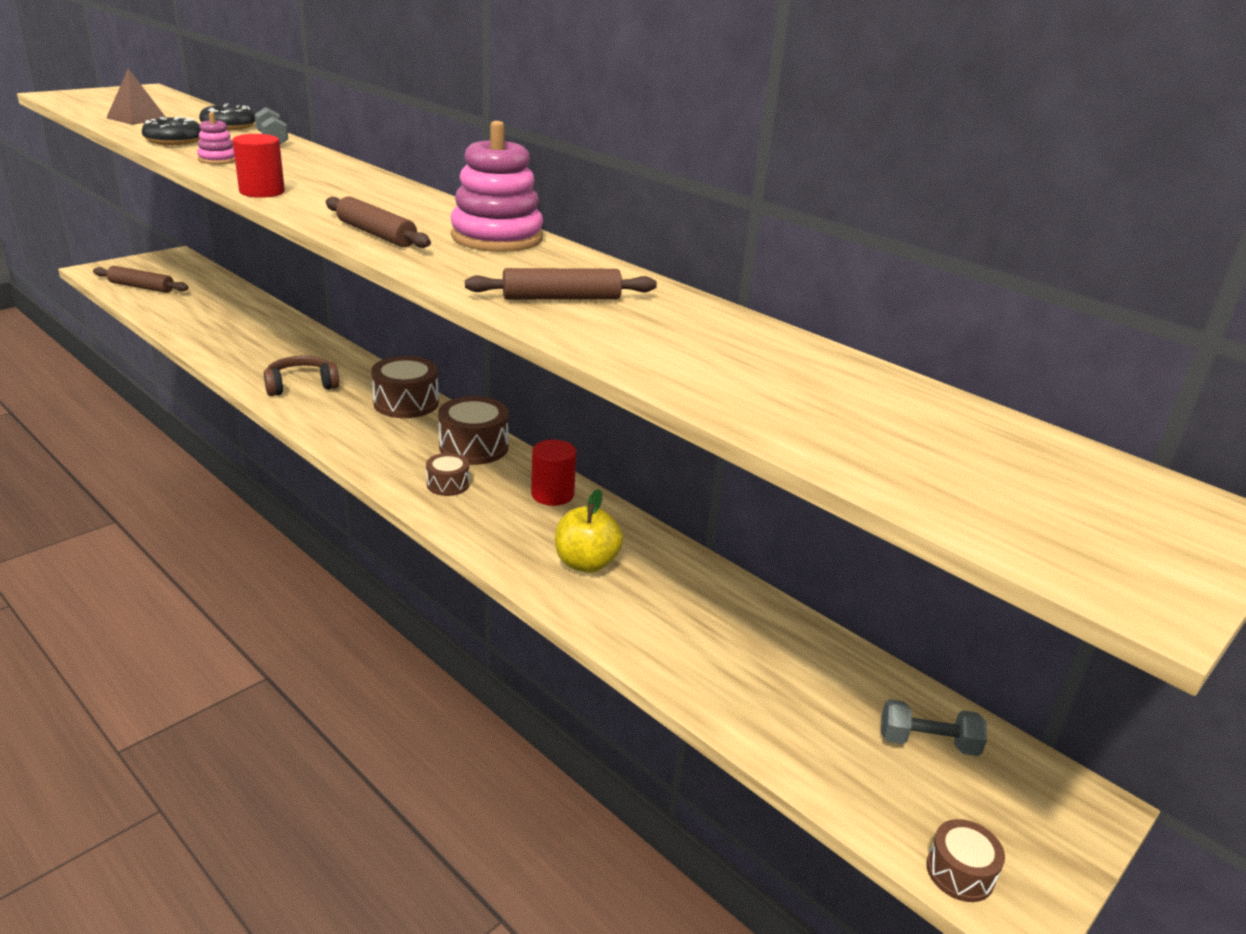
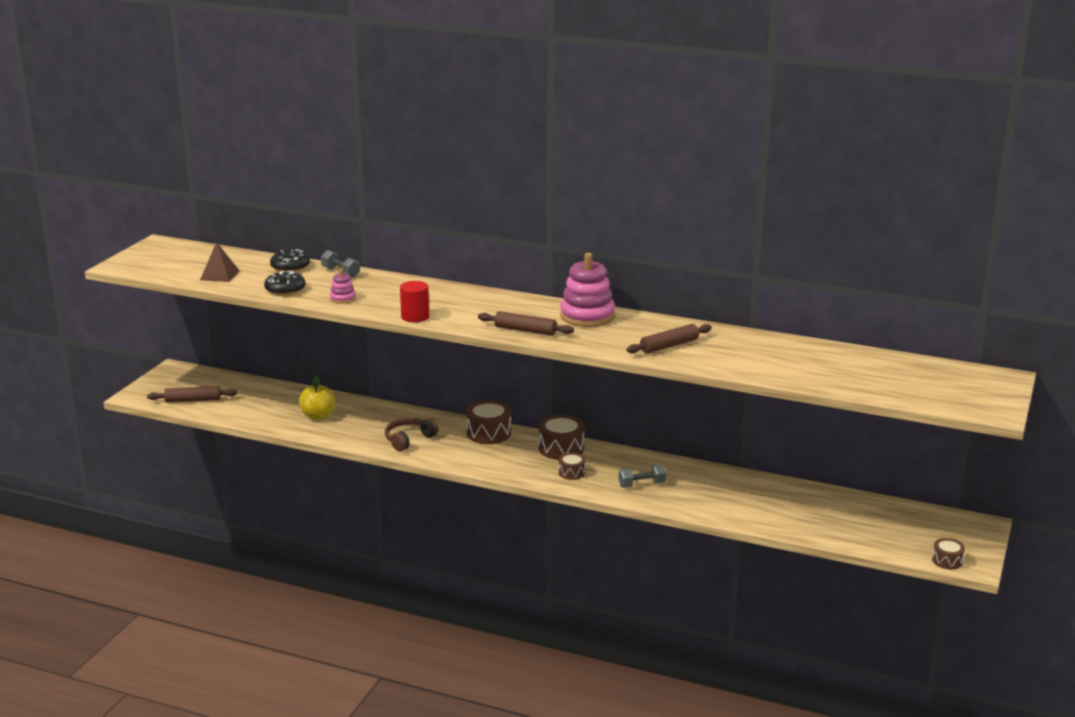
camera: 20 degrees left, 5 degrees down
(552, 494) = (634, 462): red cylinder -> none
(586, 563) = (688, 491): yellow apple -> yellow apple (318, 416)
(928, 743) = (906, 521): grey dumbbell -> grey dumbbell (642, 485)

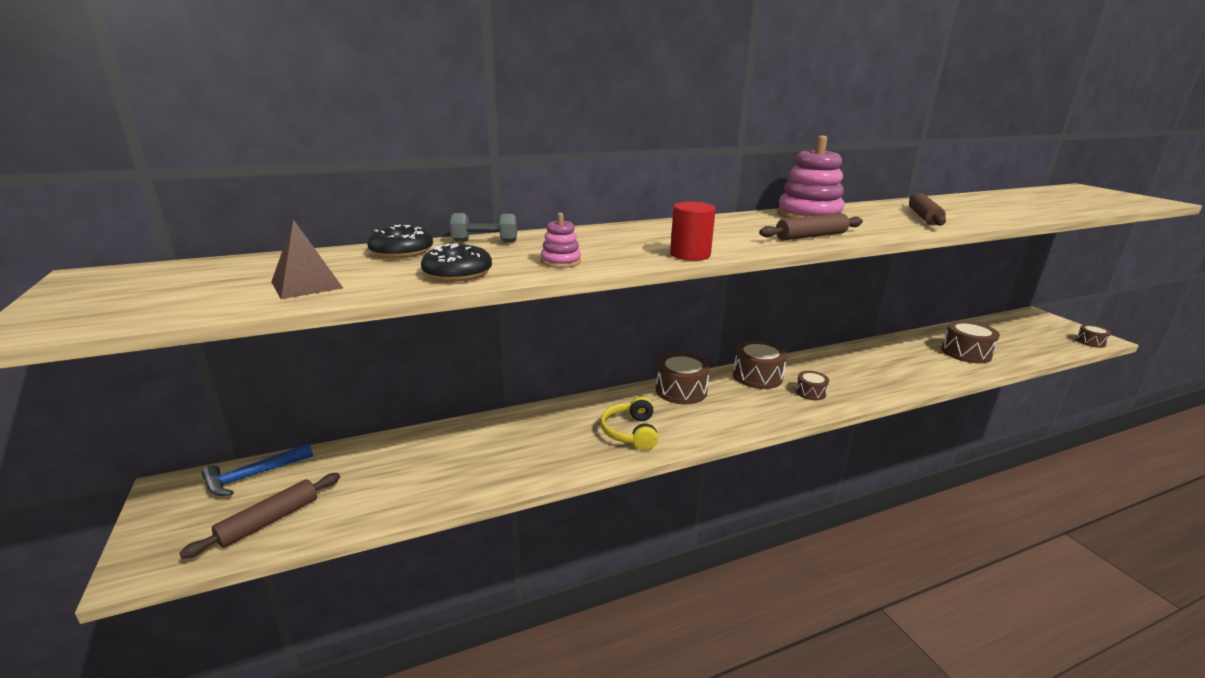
camera: 45 degrees left, 0 degrees up
(209, 378) = (253, 476): none -> blue hammer
(318, 416) = (488, 455): yellow apple -> none
(409, 440) = (631, 432): brown headphones -> yellow headphones
(642, 485) = (868, 377): grey dumbbell -> none
(782, 510) = (966, 353): none -> brown drum

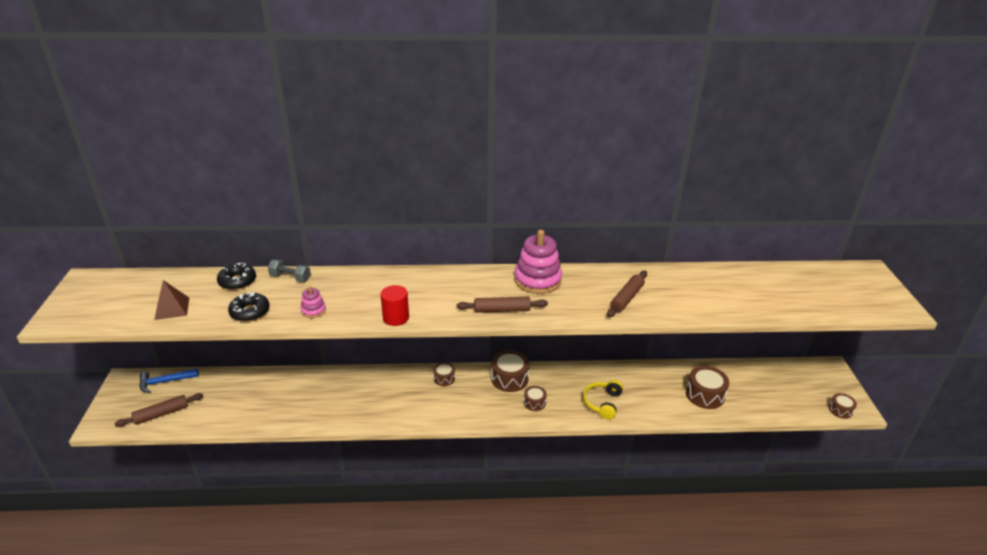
camera: 20 degrees right, 10 degrees up
(631, 432) = (384, 405): yellow headphones -> yellow headphones (602, 403)
(681, 390) = (444, 378): brown drum -> brown drum, size x0.57

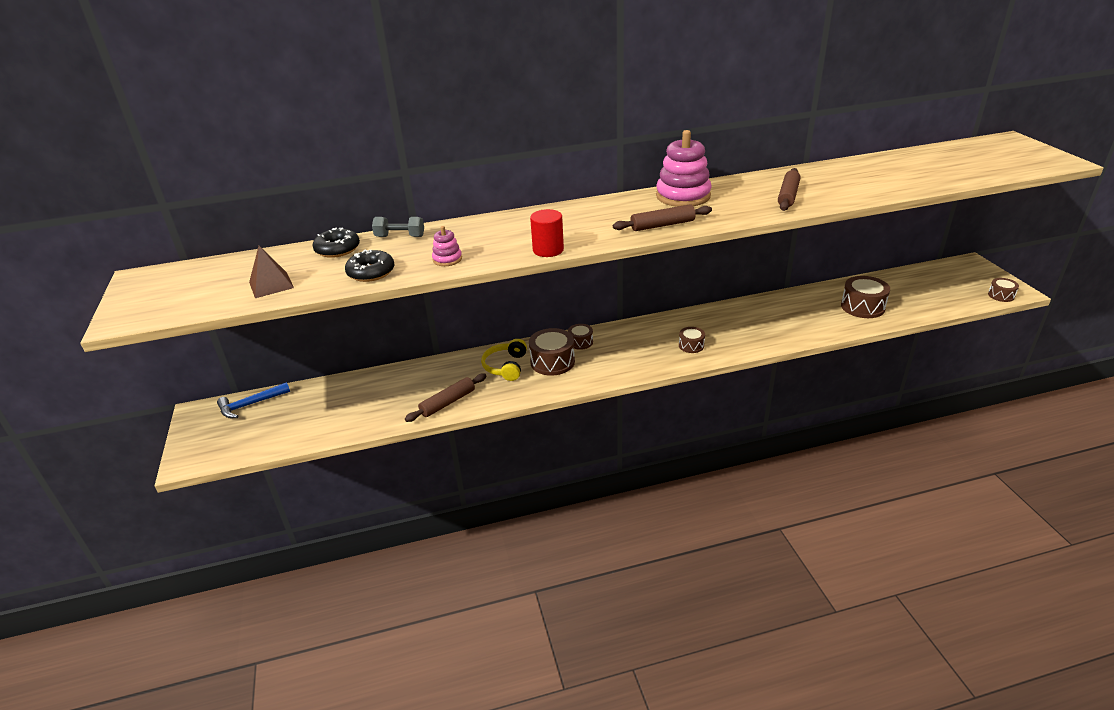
camera: 10 degrees left, 0 degrees up
(161, 414) = (262, 436): brown rolling pin -> brown rolling pin (448, 402)
(509, 378) = (652, 329): brown drum -> brown drum (552, 362)
(602, 403) = (763, 332): yellow headphones -> yellow headphones (506, 366)

